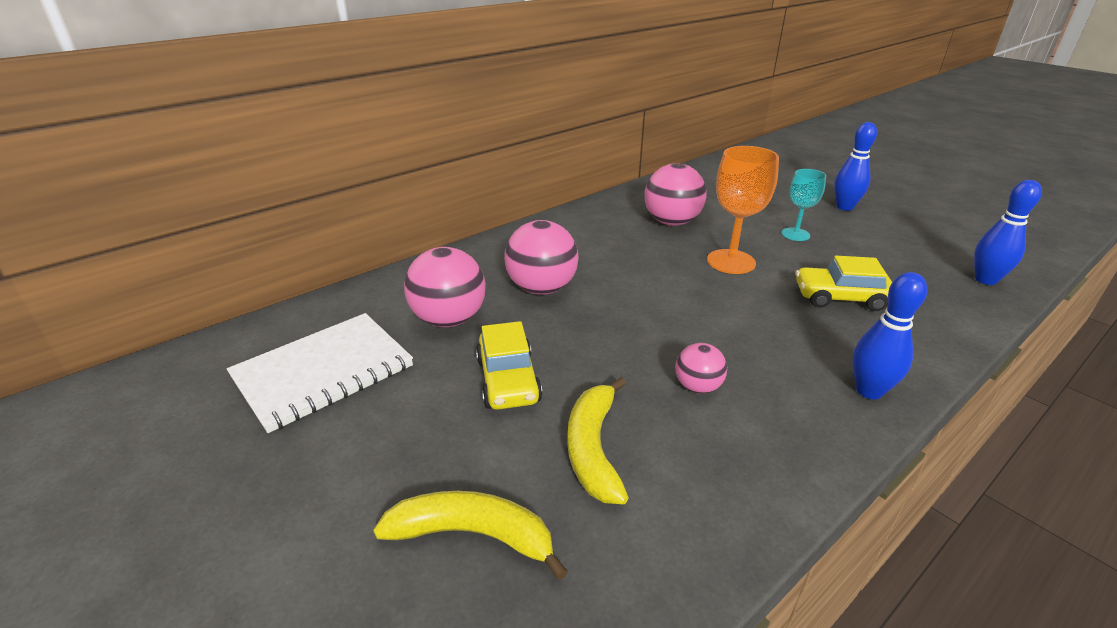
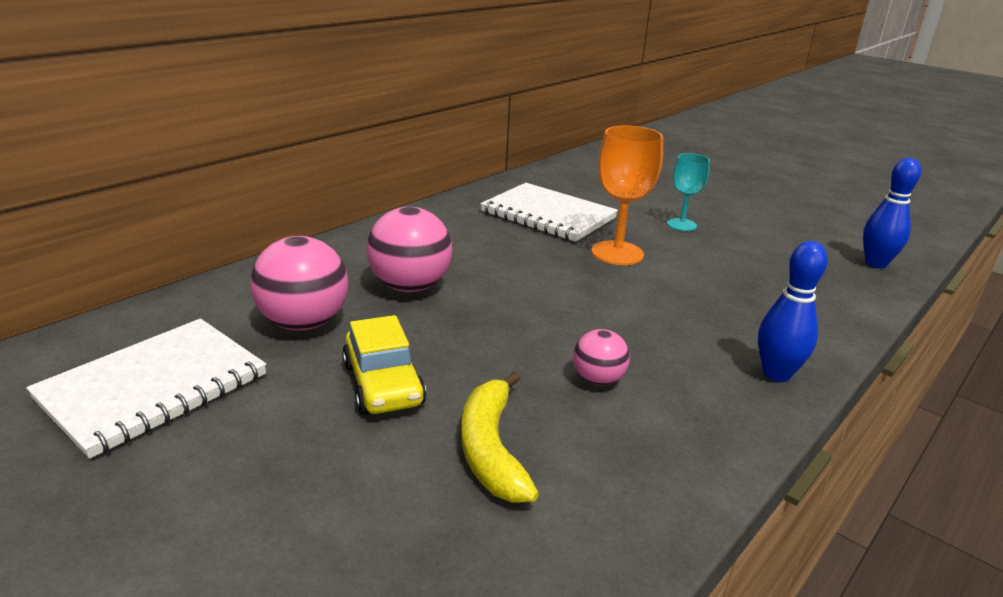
camera: 10 degrees left, 5 degrees down
(473, 535) = (363, 550): yellow banana -> none
(671, 222) = (548, 215): pink ball -> white notebook
(840, 298) = (735, 285): yellow car -> none
(844, 207) = (728, 197): blue bowling pin -> none

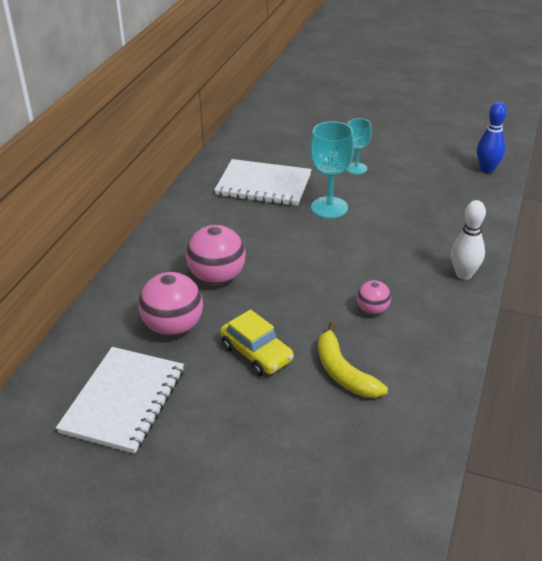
camera: 20 degrees left, 10 degrees up
(617, 253) = (329, 207): orange goblet -> turquoise goblet
(776, 374) = (464, 274): blue bowling pin -> white bowling pin

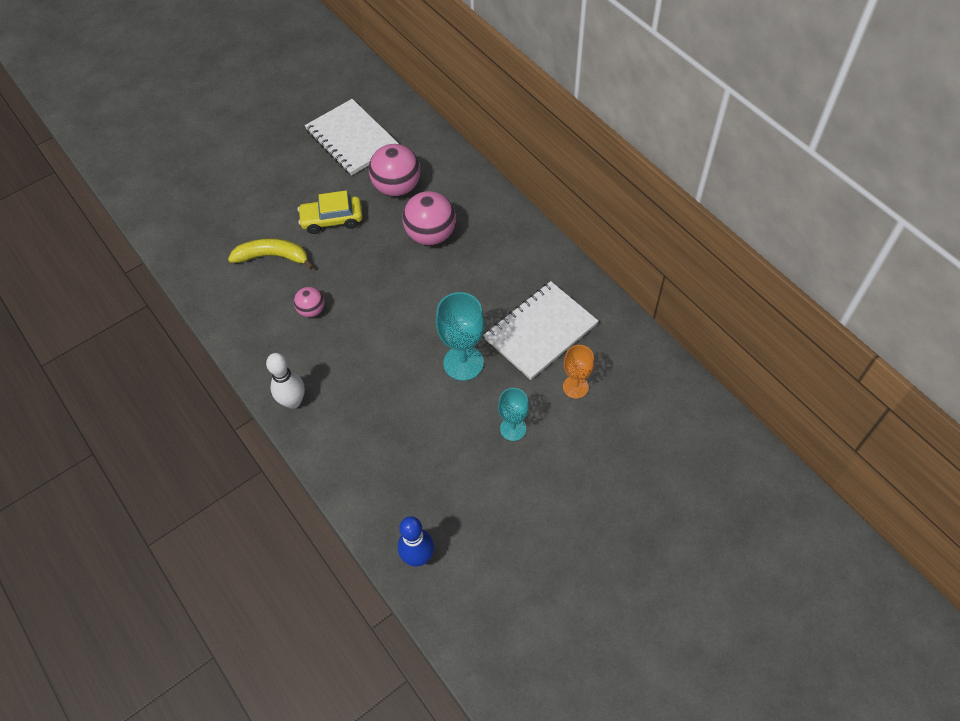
camera: 125 degrees right, 20 degrees up
(294, 157) = (575, 387): none -> orange goblet

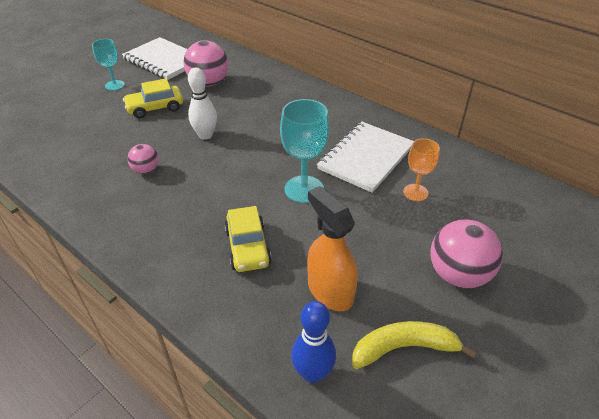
camera: 15 degrees left, 15 degrees down
(273, 257) = (103, 137): yellow banana -> yellow banana (404, 348)
(293, 401) = (137, 244): white bowling pin -> white bowling pin (205, 135)
(392, 423) = (247, 247): none -> yellow car
(431, 235) = (246, 108): pink ball -> pink ball (458, 275)
(455, 483) = (330, 291): none -> orange spray bottle
(513, 429) = (371, 233): turquoise goblet -> turquoise goblet (115, 85)

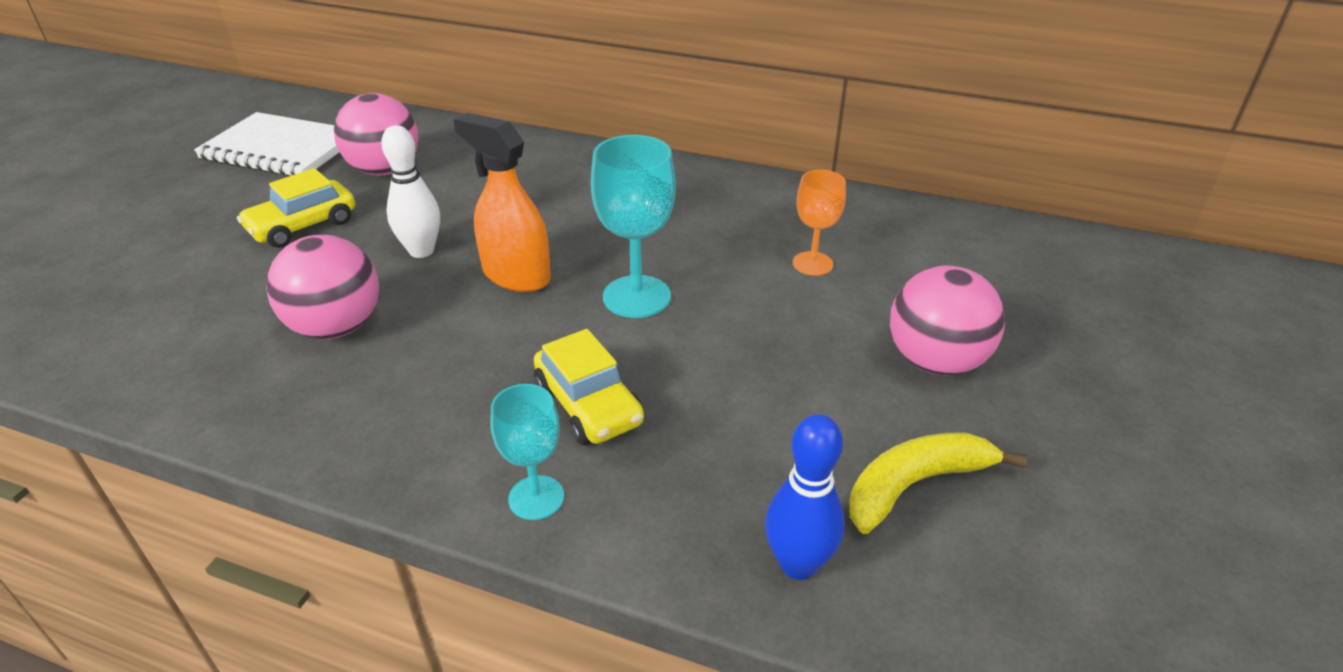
camera: 20 degrees left, 5 degrees down
(115, 85) = (202, 203): turquoise goblet -> turquoise goblet (536, 497)
(146, 170) = (336, 327): pink ball -> pink ball, size x1.81
(330, 291) = (759, 435): orange spray bottle -> orange spray bottle (516, 275)
(366, 158) = (711, 231): white notebook -> none

